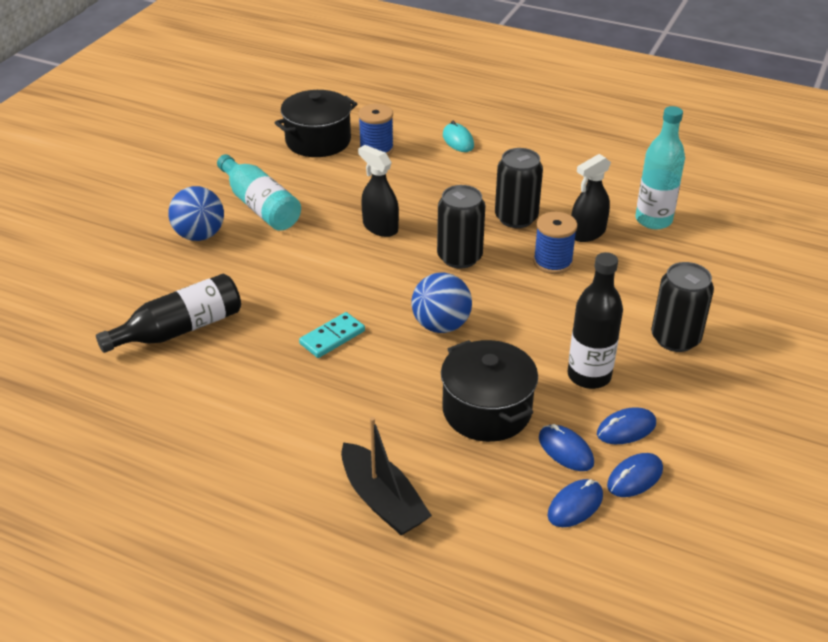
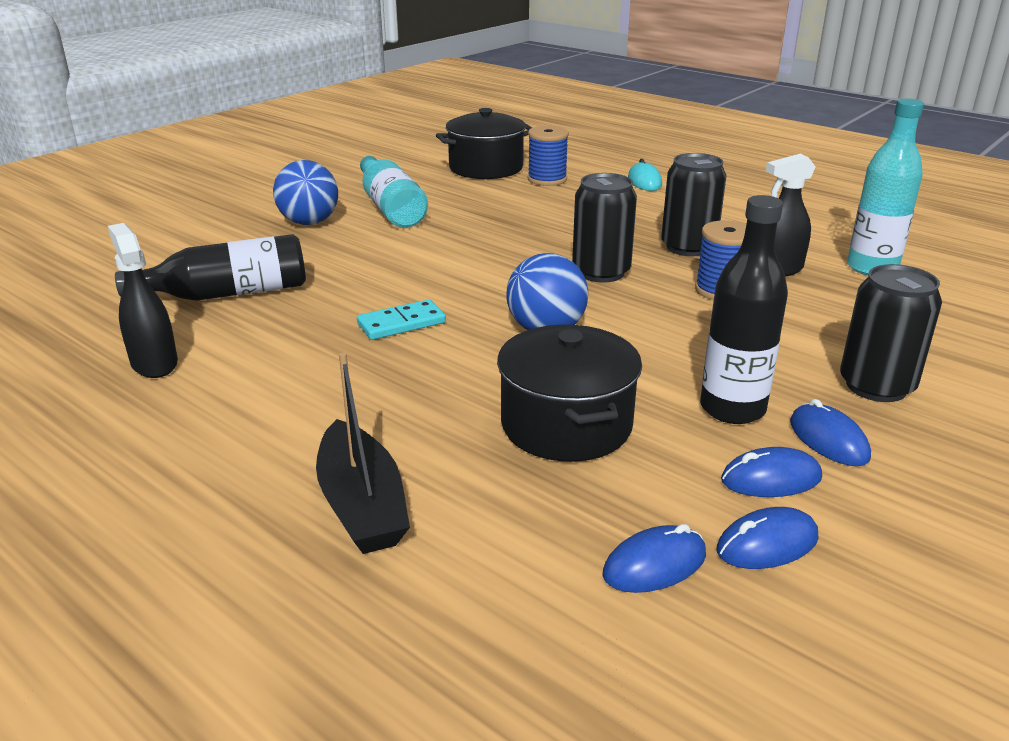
camera: 15 degrees right, 10 degrees down
(380, 227) = (517, 237): black spray bottle -> black spray bottle (154, 363)
(565, 450) = (665, 490): blue mouse -> blue mouse (828, 440)

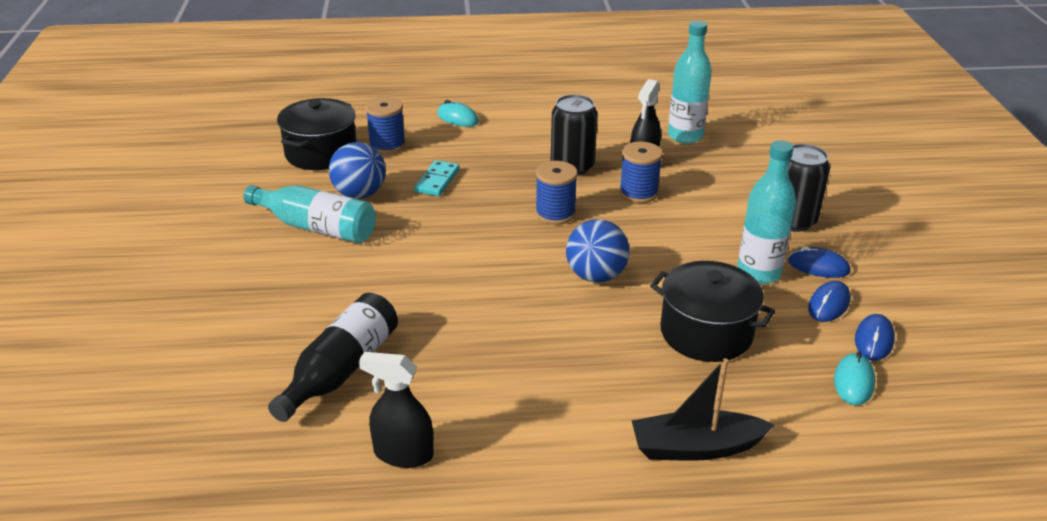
camera: 45 degrees left, 5 degrees up
(309, 222) = (276, 274): blue ball -> blue ball (359, 194)
(362, 505) = (696, 447): black boat -> black boat turned 150 degrees clockwise
(401, 323) = (506, 321): turquoise domino -> turquoise domino (437, 181)
(601, 272) = (555, 213): black can -> blue spool
(654, 565) = (853, 382): blue mouse -> turquoise mouse
(732, 409) = (758, 273): black bottle -> turquoise bottle

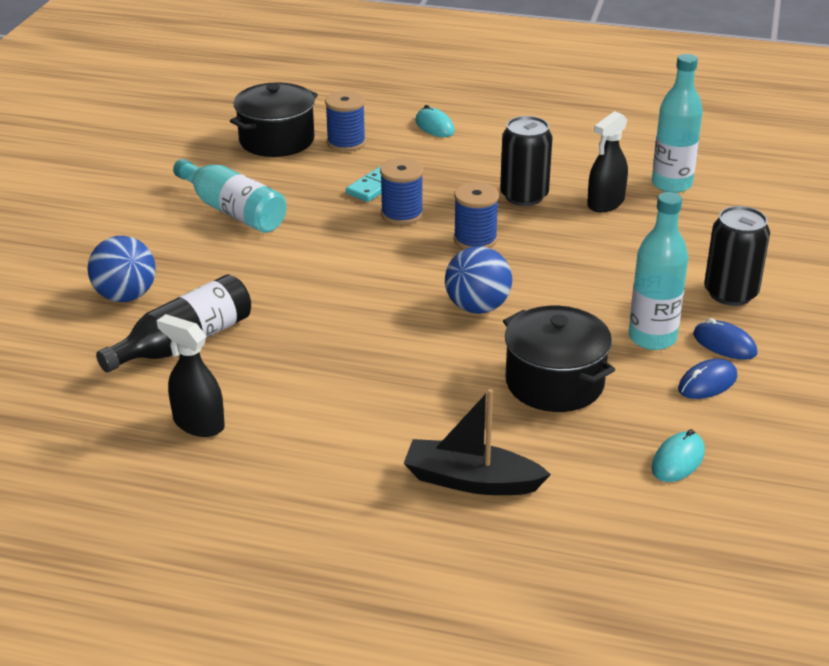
camera: 20 degrees right, 0 degrees up
(359, 194) = (291, 186): blue ball -> blue ball (126, 296)
(638, 193) = (578, 234): blue spool -> blue spool (402, 214)
(874, 340) = (731, 427): blue mouse -> none

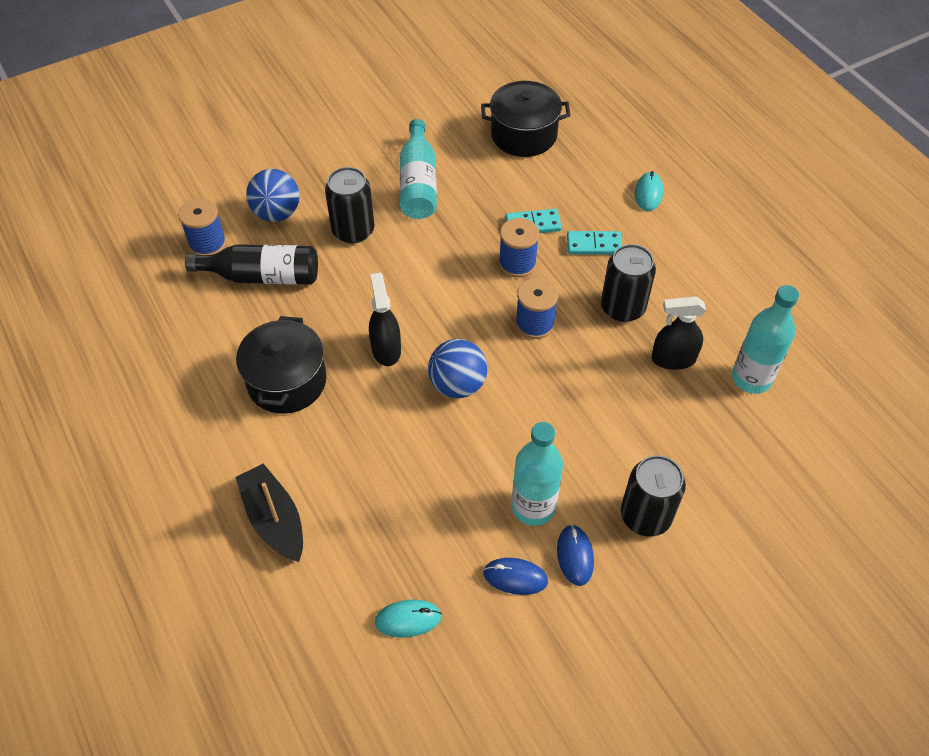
camera: 45 degrees right, 20 degrees up
(198, 423) = (196, 346): black spray bottle -> black spray bottle (386, 349)
(223, 268) = (353, 230): none -> black can
(346, 143) = (566, 168): blue spool -> blue spool (207, 243)
(443, 174) = (594, 245): none -> turquoise domino
(554, 382) = (420, 488): black pot -> black pot (287, 381)

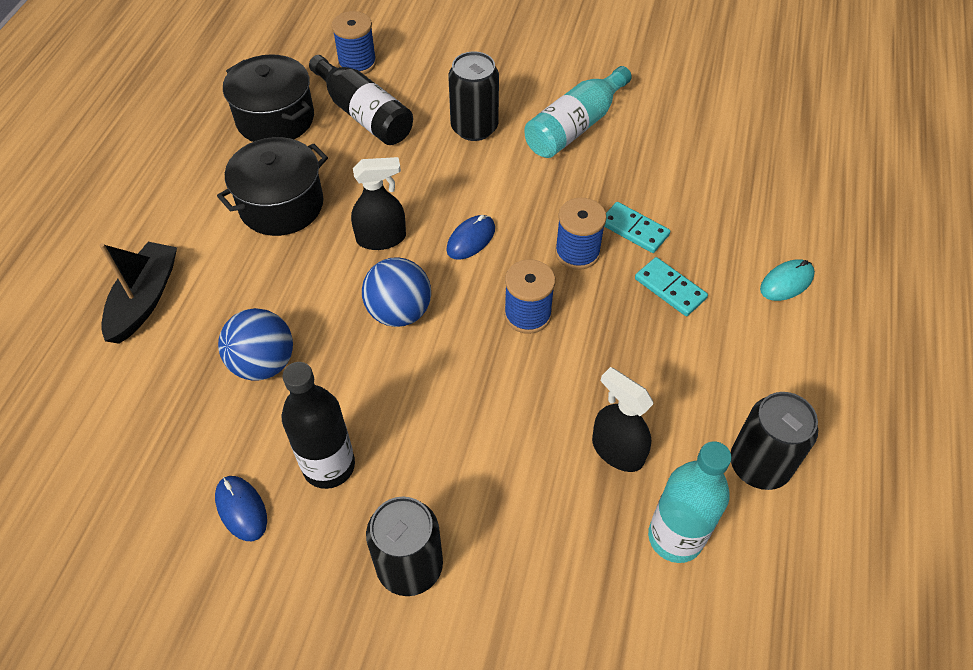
camera: 45 degrees right, 0 degrees up
(277, 213) = (433, 75): blue ball -> blue ball (263, 363)
(386, 349) = (381, 238): black spray bottle -> black spray bottle turned 45 degrees clockwise
(408, 619) = (128, 462): turquoise mouse -> none
(523, 135) = (723, 148): black pot -> black pot (275, 119)
(533, 507) = (329, 466): turquoise bottle -> black bottle
(575, 556) = (308, 539): blue mouse -> blue mouse (471, 239)
(622, 307) = (627, 365): black can -> black can (759, 465)

